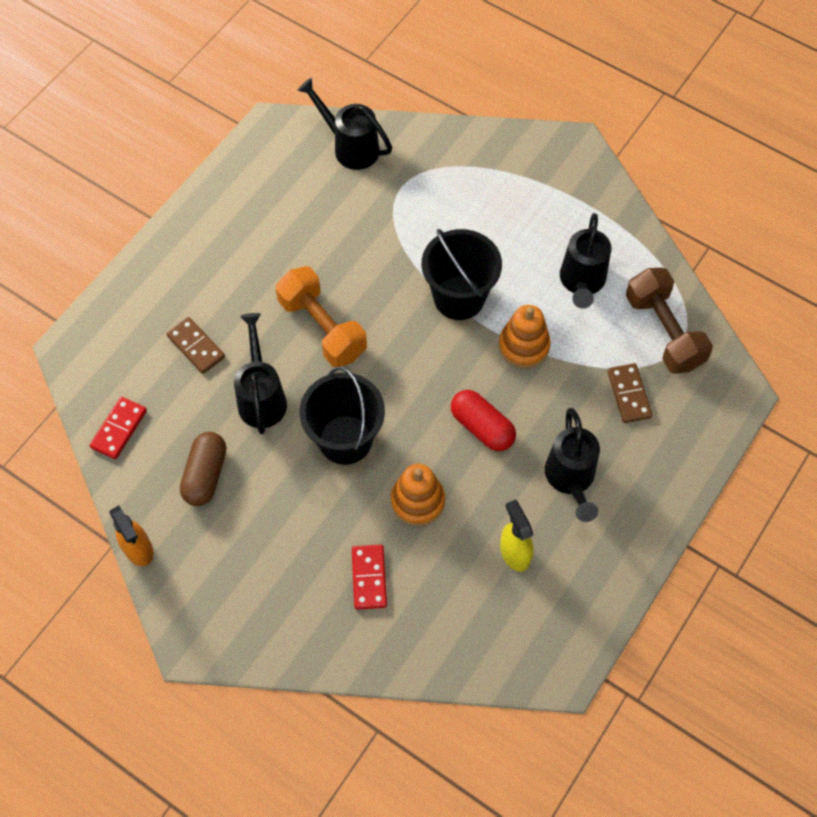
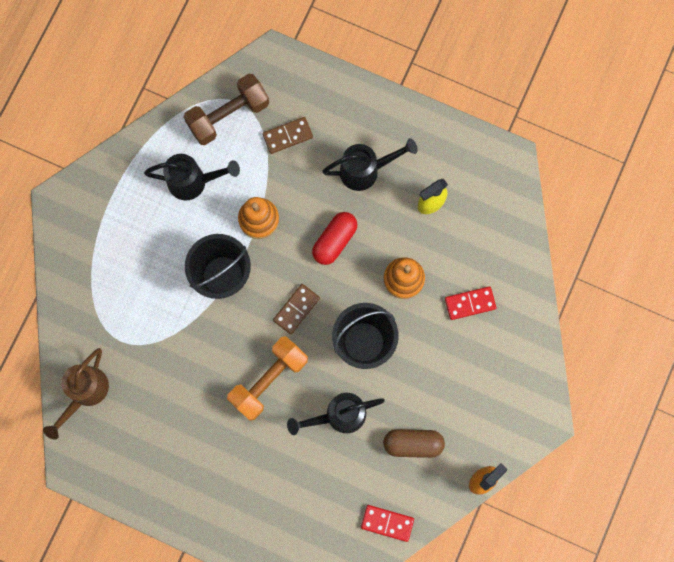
camera: 100 degrees left, 15 degrees up
(196, 346) = (303, 479): brown domino -> brown domino (296, 309)
(350, 147) = (85, 393): black watering can -> brown watering can

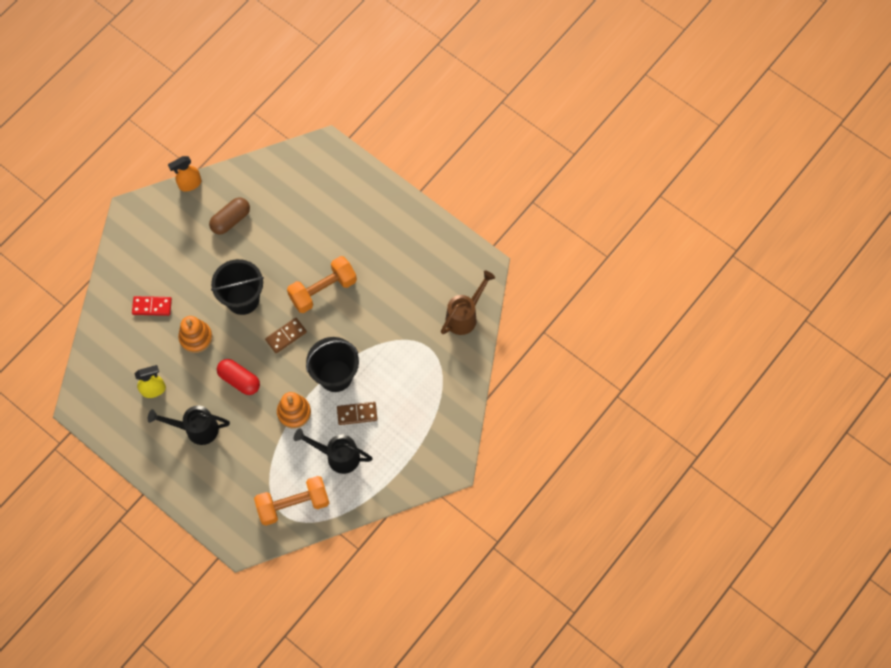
camera: 165 degrees left, 10 degrees down
(228, 115) = (293, 504): brown dumbbell -> orange dumbbell
(287, 136) = (250, 474): brown domino -> brown domino (357, 414)
(334, 241) = (239, 380): red capsule -> red capsule turned 75 degrees clockwise
(339, 415) = (278, 252): black watering can -> none
(387, 523) = (268, 173): red domino -> none
(413, 443) = (231, 220): brown capsule -> brown capsule turned 60 degrees counterclockwise

